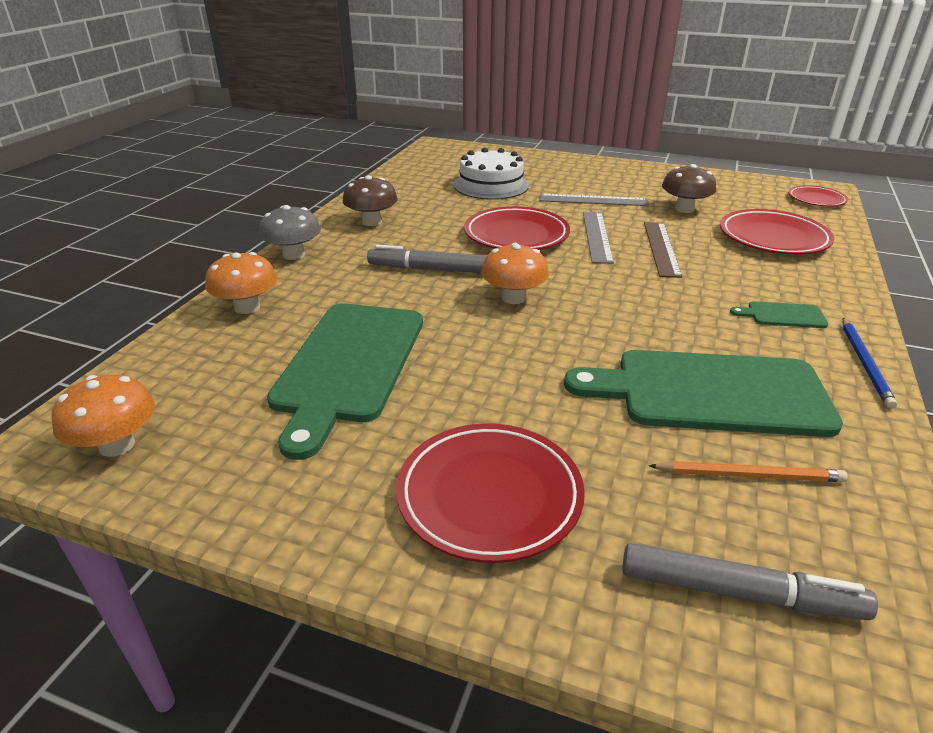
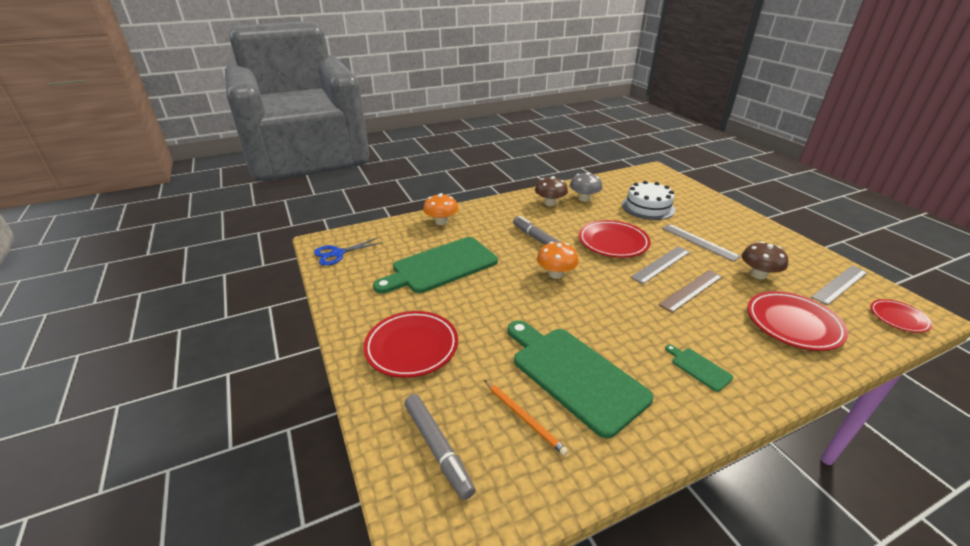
camera: 45 degrees right, 0 degrees up
(117, 445) = (337, 253): orange mushroom -> blue scissors
(294, 255) = (491, 205): grey mushroom -> grey mushroom (584, 198)
(746, 191) = (839, 284): none -> grey ruler
(864, 364) = (700, 424): blue pencil -> none

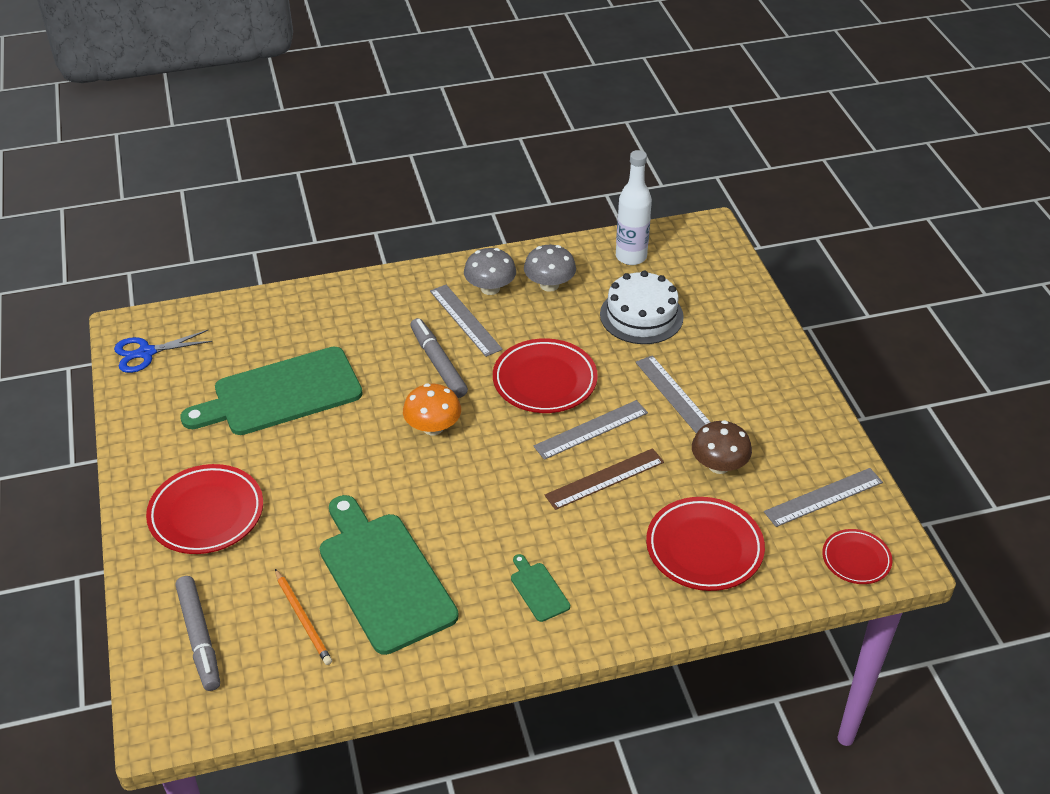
camera: 10 degrees right, 10 degrees up
(441, 222) = (308, 309): orange mushroom -> none
(544, 218) = (465, 320): none -> grey ruler
(550, 203) = (490, 288): brown mushroom -> grey mushroom
(622, 183) = (631, 257): none -> white bottle

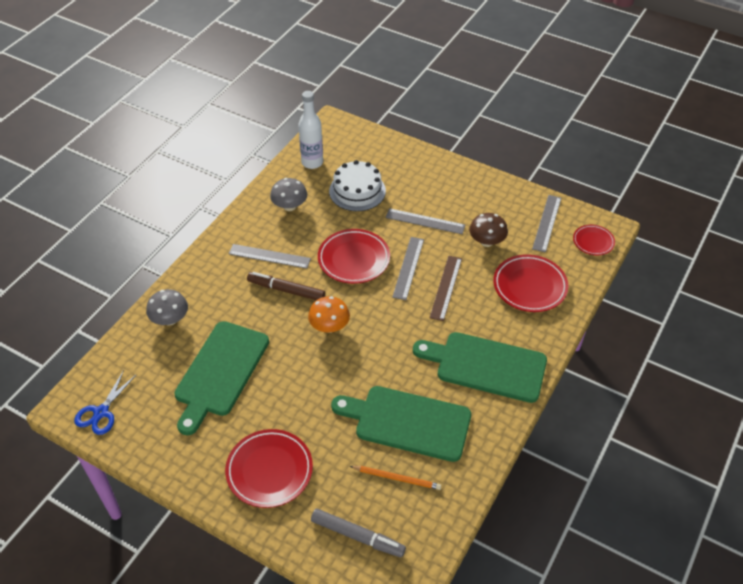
camera: 45 degrees left, 5 degrees up
(438, 363) = (286, 290): grey marker -> brown marker
(490, 288) = (260, 229): grey mushroom -> grey mushroom (170, 319)
(538, 590) = (486, 366): green cutting board -> green cutting board, size x2.41

